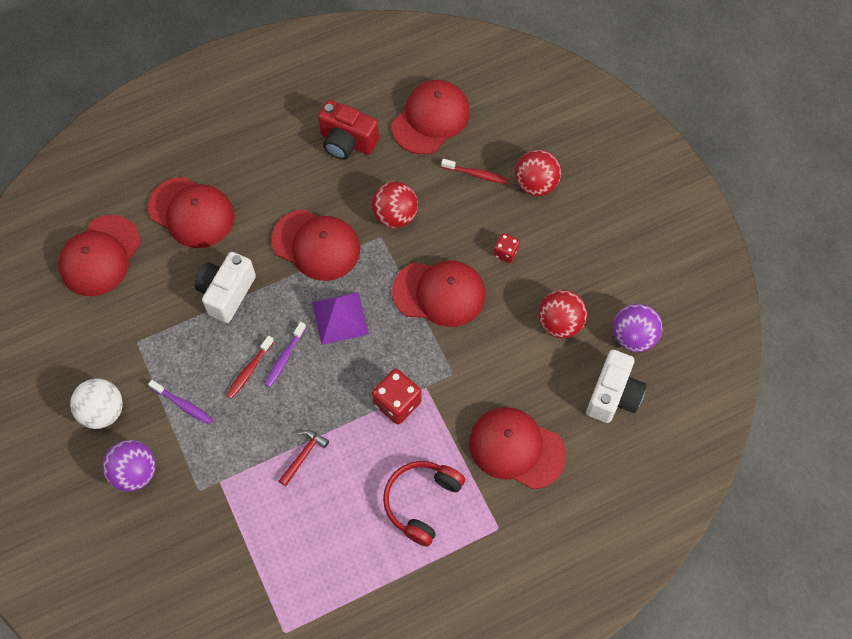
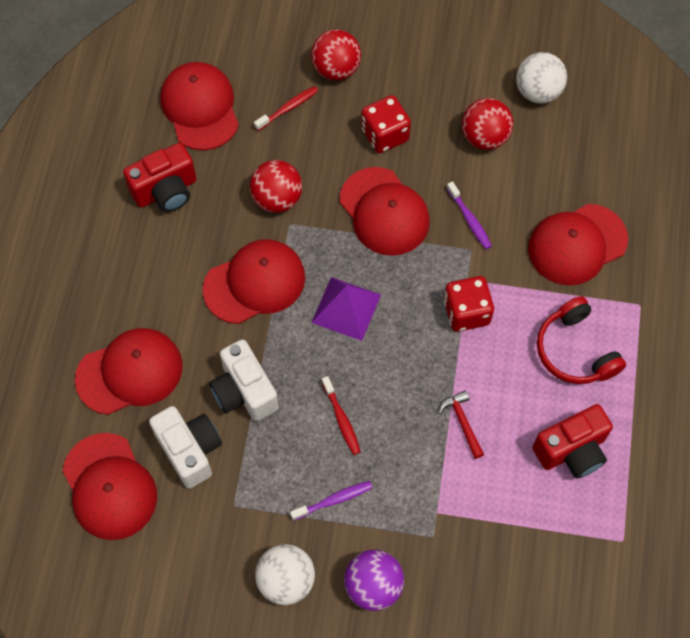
camera: 55 degrees left, 0 degrees up
(284, 358) = (351, 380): purple toothbrush -> purple toothbrush (469, 220)
(334, 550) = (572, 450): none -> red camera
(439, 293) = (384, 212): red cap -> red cap turned 105 degrees clockwise
(505, 252) = (385, 135): red dice -> red dice, size x1.72
(613, 395) = (580, 141): white camera -> white camera (190, 450)
(633, 337) = (538, 92): purple ball -> white ball

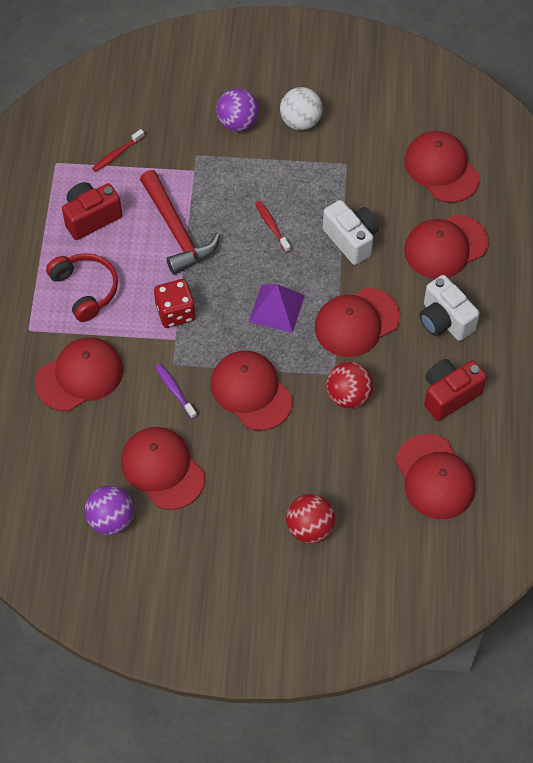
camera: 175 degrees right, 5 degrees down
(190, 450) = (386, 196): white camera -> white camera (444, 320)
(288, 108) = (351, 483): red toothbrush -> red toothbrush (117, 154)
(334, 500) = (272, 172): purple toothbrush -> none
(385, 135) = (256, 464): red dice -> none
(462, 422) = (176, 231): red hammer -> red hammer, size x2.18
(484, 137) = (162, 469): red ball -> red cap
(538, 92) = (111, 520): white ball -> purple ball

